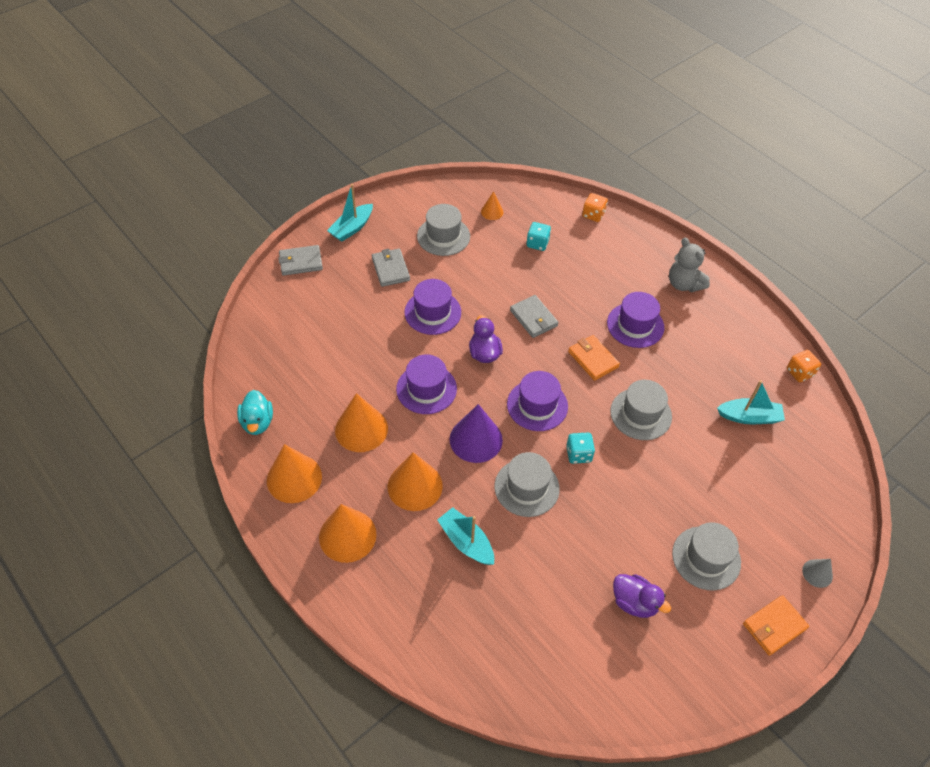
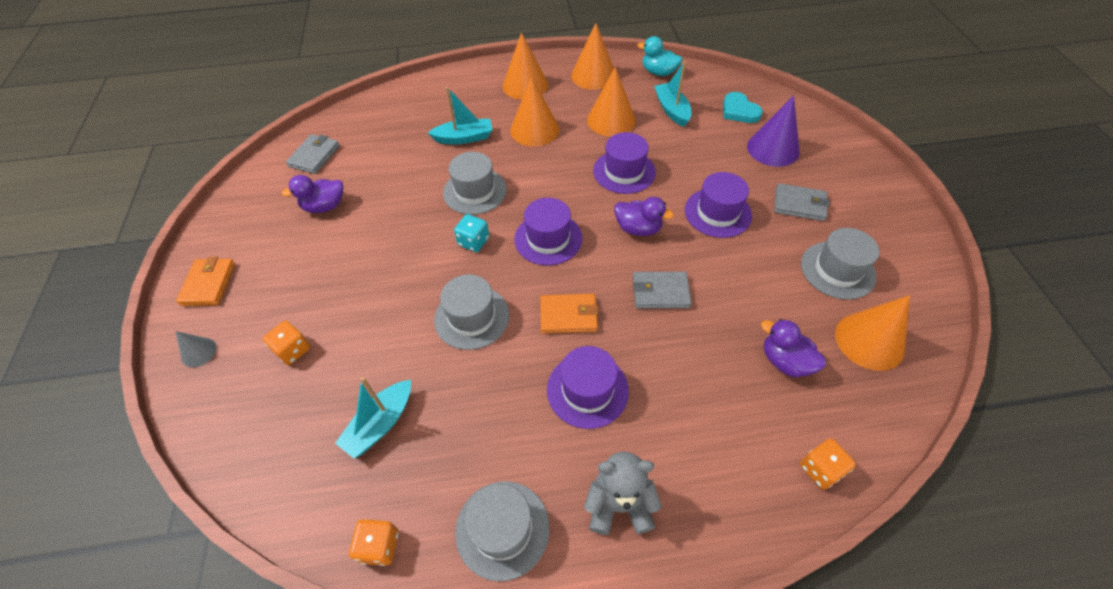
camera: 125 degrees right, 0 degrees up
(289, 338) = (739, 111): none -> turquoise heart
(301, 262) = (839, 145): grey wallet -> grey wallet (314, 156)
(352, 228) = (881, 197): turquoise boat -> turquoise boat (672, 110)
(476, 439) = (546, 180): purple cone -> purple cone (773, 149)
(492, 212) = (869, 341): orange cone -> orange cone, size x1.94
(537, 243) = (785, 361): turquoise dice -> purple duck
(706, 558) = (302, 275): grey hat -> grey hat (502, 529)
(758, 508) = (293, 350): none -> orange dice

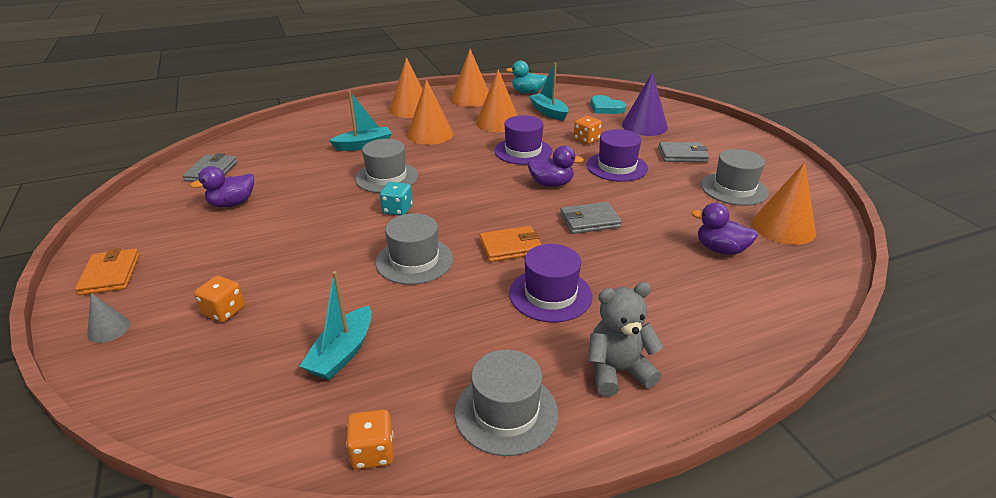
camera: 15 degrees left, 20 degrees down
(548, 238) = (470, 199): purple hat -> none
(820, 469) = (788, 314): orange dice -> orange dice (586, 140)

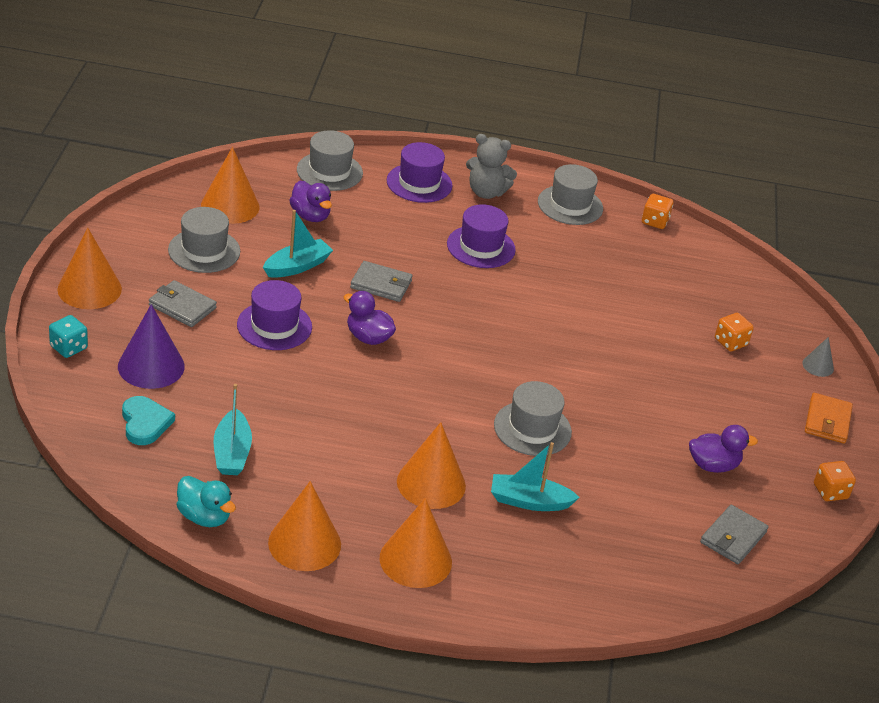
camera: 155 degrees left, 5 degrees up
(342, 353) = (652, 276): turquoise boat -> turquoise boat (297, 266)
(397, 210) = (547, 378): turquoise dice -> turquoise dice (68, 347)
(414, 260) = (564, 318): grey hat -> grey hat (329, 171)
(498, 122) = (322, 464): orange cone -> orange cone (89, 289)
(510, 247) = (475, 293): orange wallet -> none
(523, 151) = (347, 396): purple hat -> purple hat (419, 183)
(586, 140) = (252, 378): orange dice -> orange dice (830, 492)

